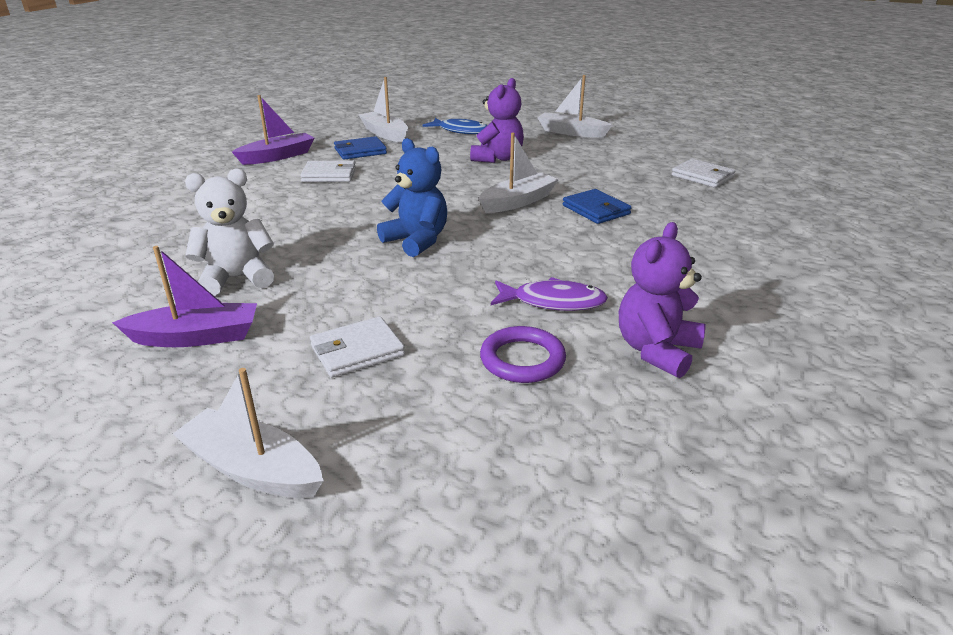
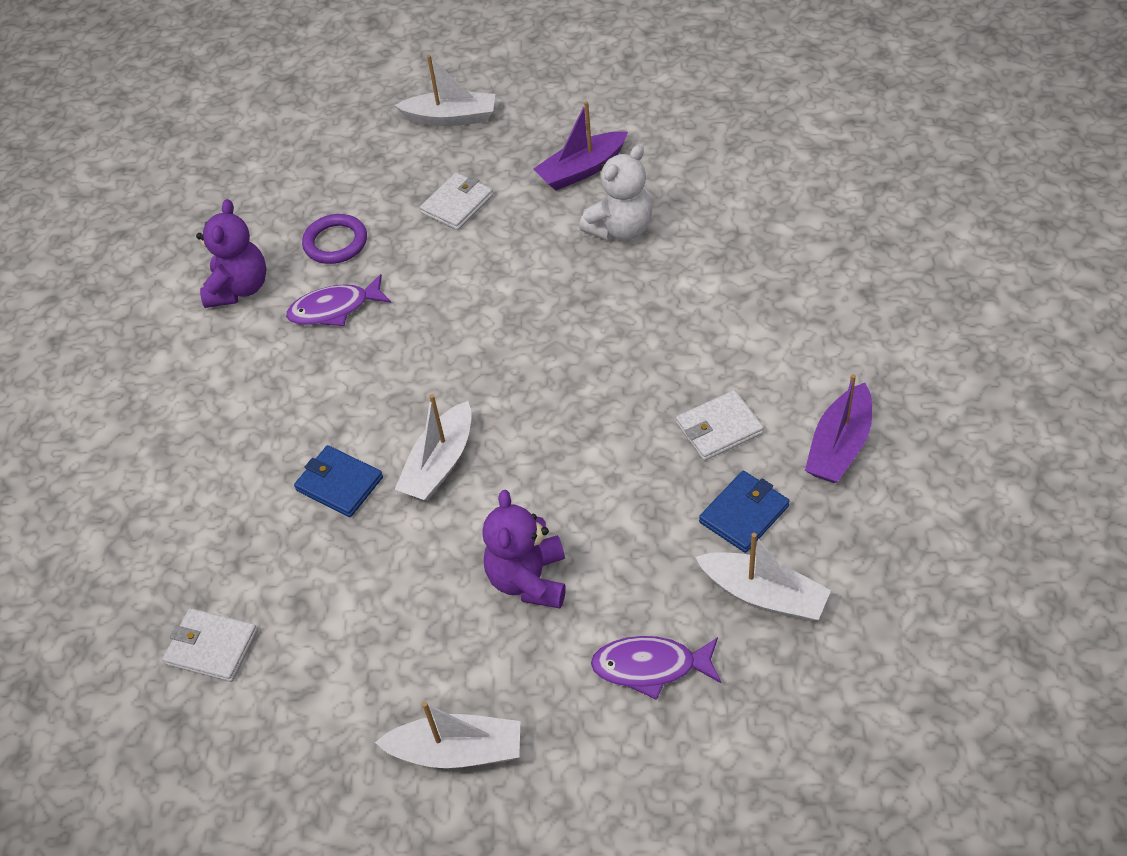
camera: 160 degrees right, 20 degrees up
(417, 241) = (505, 341): blue teddy bear -> none
(461, 131) = (650, 667): blue fish -> purple fish

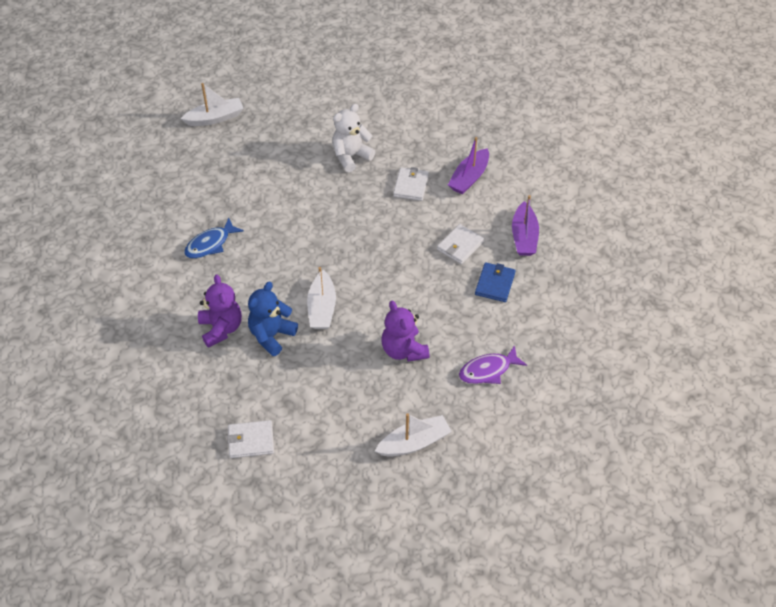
camera: 30 degrees left, 0 degrees up
(239, 288) = (144, 249): purple teddy bear -> purple teddy bear (221, 329)
(334, 309) = (210, 244): purple fish -> blue fish
(335, 242) = (187, 207): purple ring -> none
(339, 484) = (271, 336): blue wallet -> blue teddy bear
(457, 204) = (248, 167): white wallet -> white wallet (411, 186)
(582, 170) = (310, 129): purple boat -> purple boat (469, 178)
(620, 229) = (351, 156): white teddy bear -> white teddy bear turned 150 degrees counterclockwise
(763, 595) = (524, 319): white boat -> none

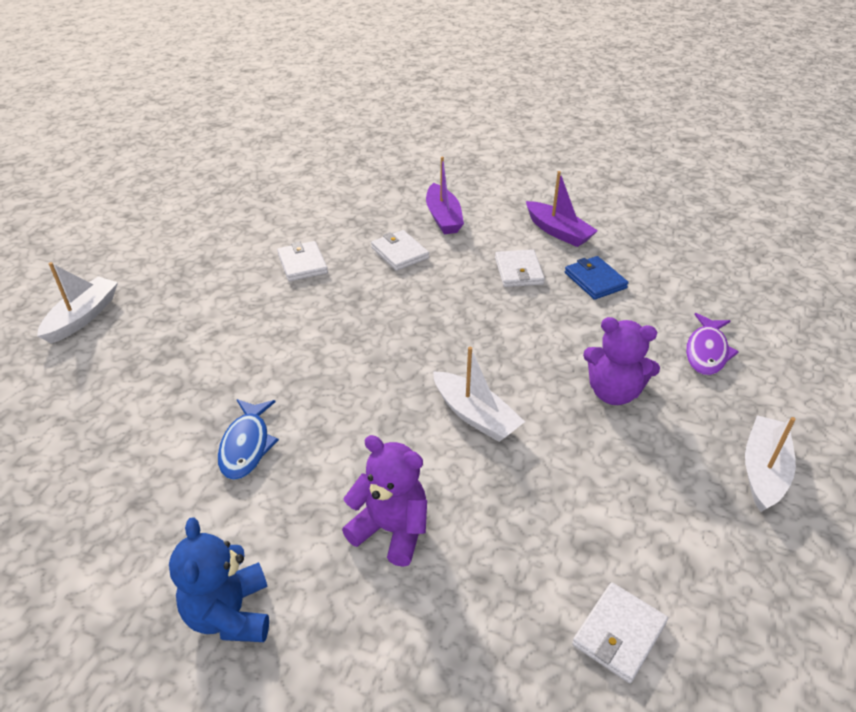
camera: 45 degrees left, 10 degrees down
(271, 336) = (463, 487): blue teddy bear -> blue teddy bear (230, 614)
(351, 156) = (302, 264): white teddy bear -> white wallet

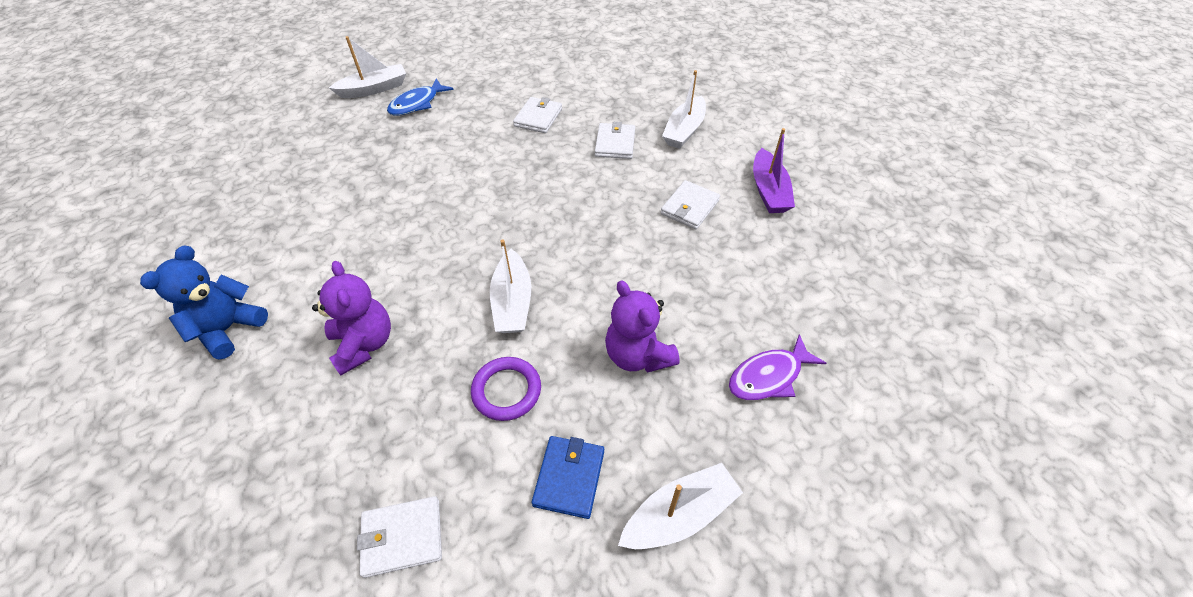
camera: 40 degrees right, 10 degrees up
(246, 446) = (357, 228): blue fish -> blue fish (417, 104)
(443, 217) = (684, 130): purple boat -> white boat
(556, 479) = (506, 390): none -> purple ring
(595, 280) = (746, 251): blue wallet -> blue wallet (569, 478)

